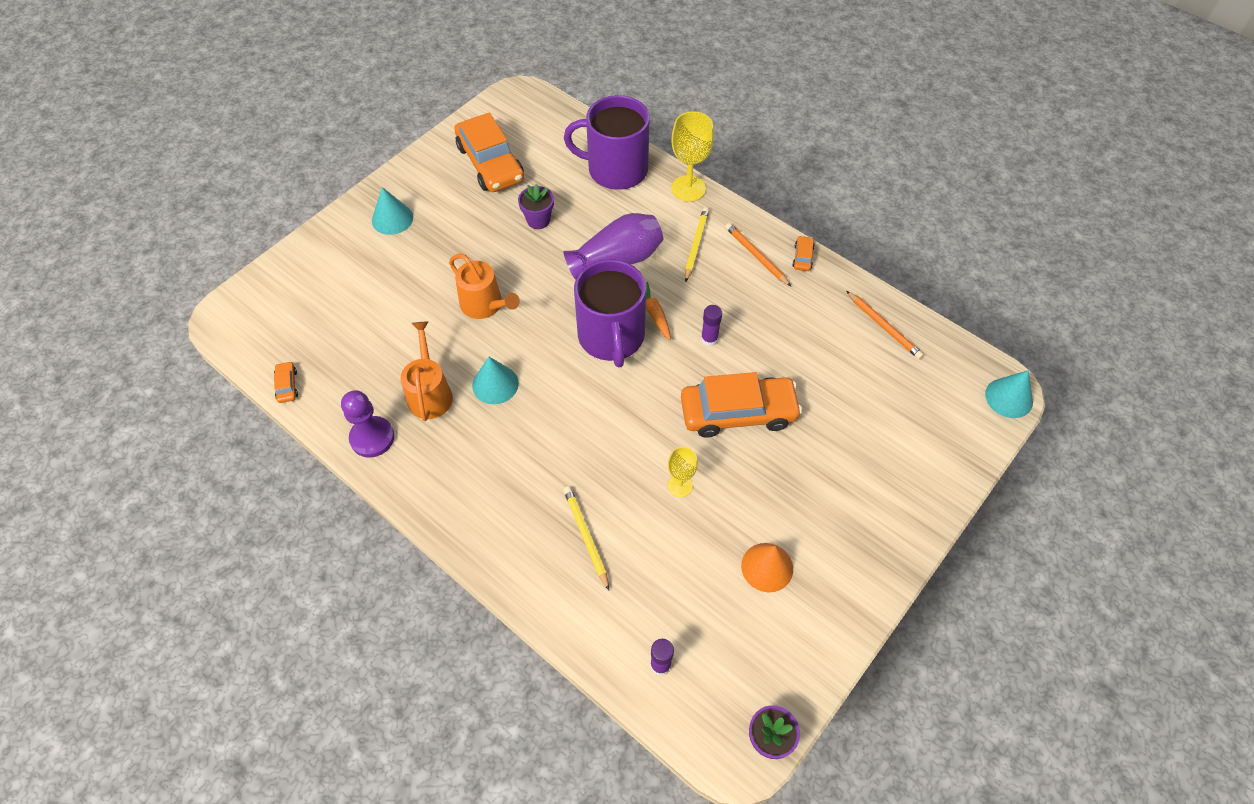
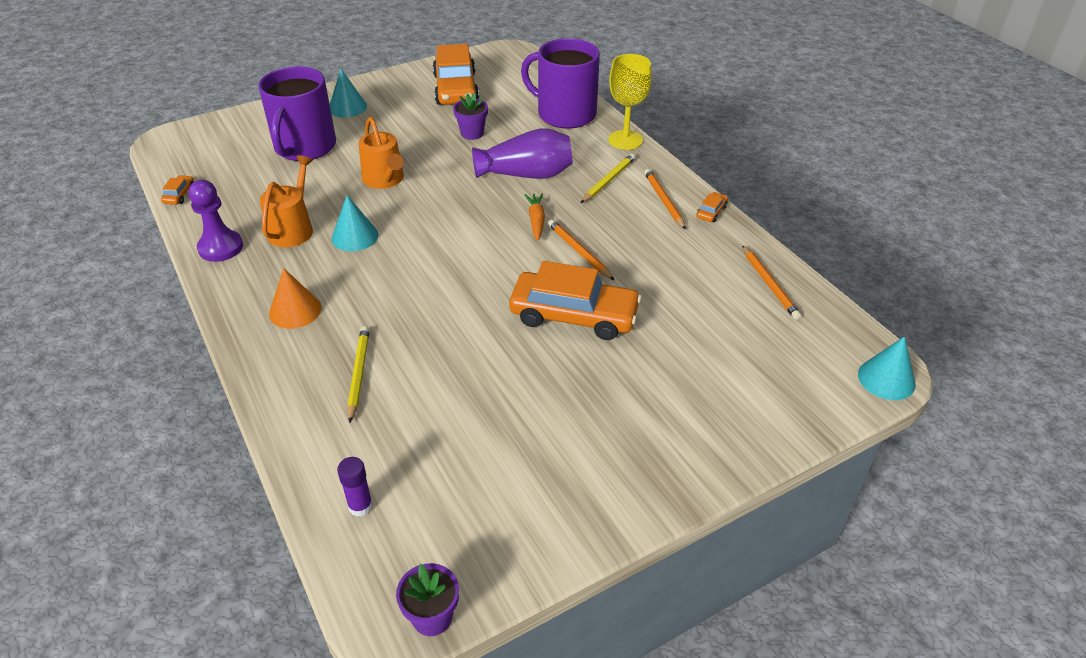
camera: 20 degrees right, 15 degrees down
(611, 337) = (485, 228): purple mug -> purple mug (304, 147)
(680, 486) = (478, 358): yellow goblet -> none
(709, 339) = (579, 251): purple glue stick -> orange pencil
(767, 567) = (527, 453): orange cone -> orange cone (295, 310)

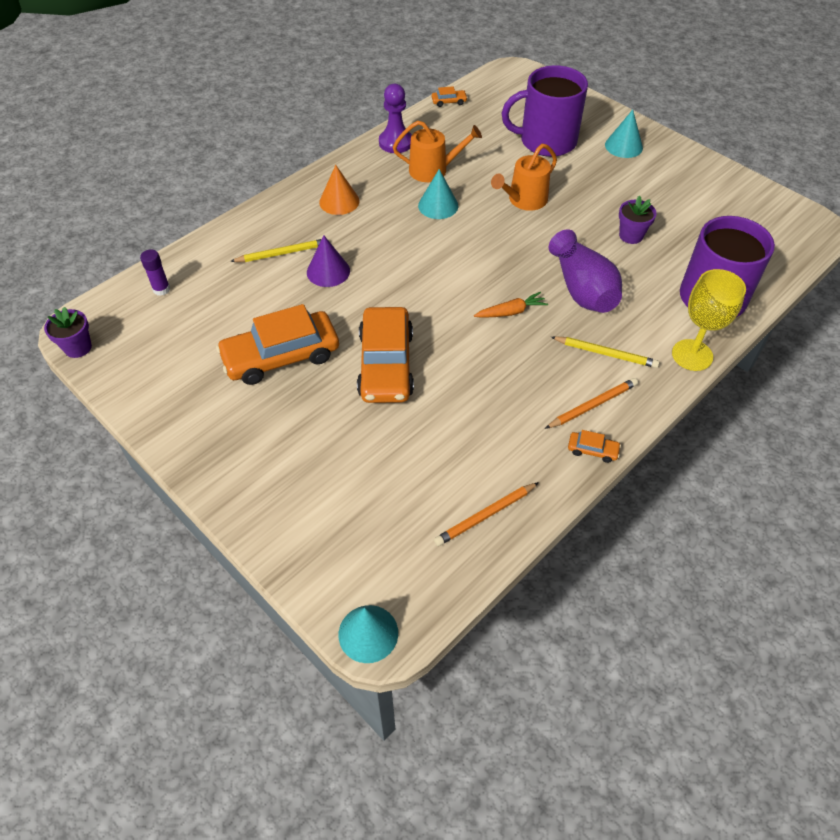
camera: 75 degrees right, 10 degrees up
(412, 338) = (328, 271): none -> purple cone
(456, 89) = (705, 205): orange car -> orange car (281, 356)
(579, 251) = (477, 351): orange pencil -> none

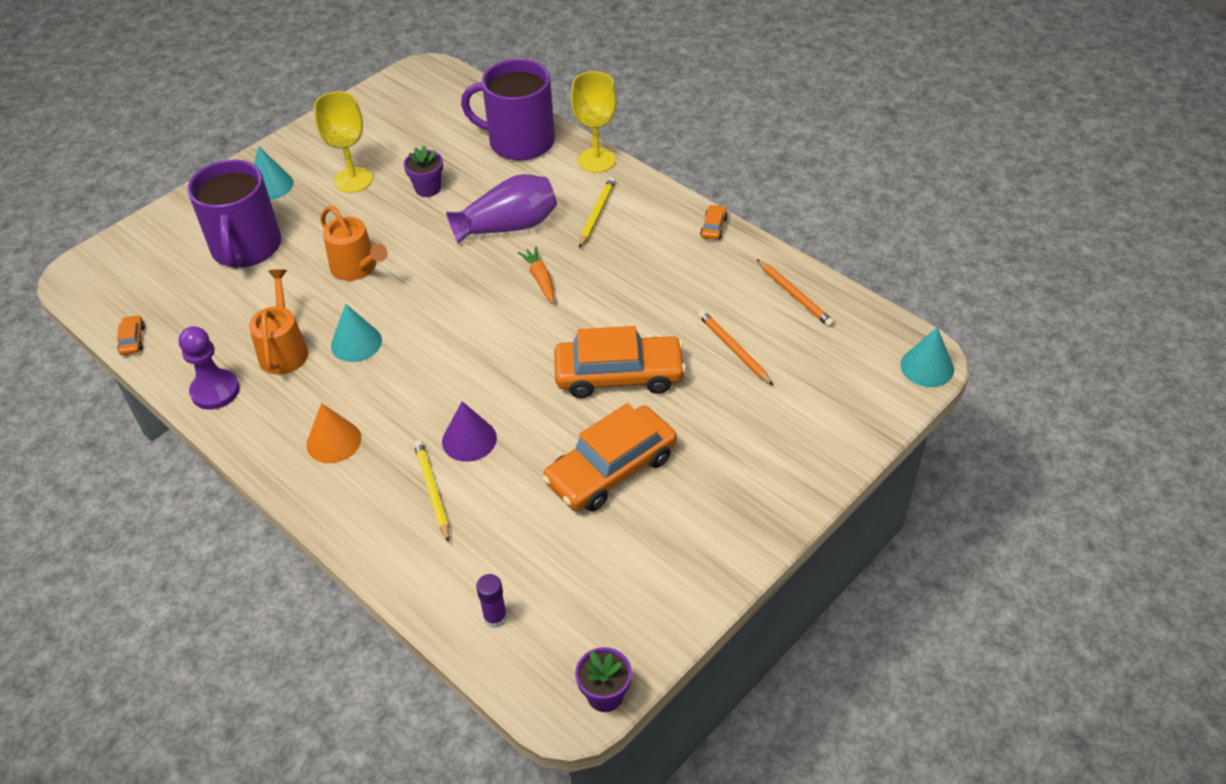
camera: 90 degrees left, 5 degrees down
(281, 356) = (611, 469): orange car -> orange car turned 75 degrees clockwise
(592, 405) = (661, 225): orange pencil -> orange pencil (733, 349)
(636, 190) = (353, 180): none -> yellow goblet

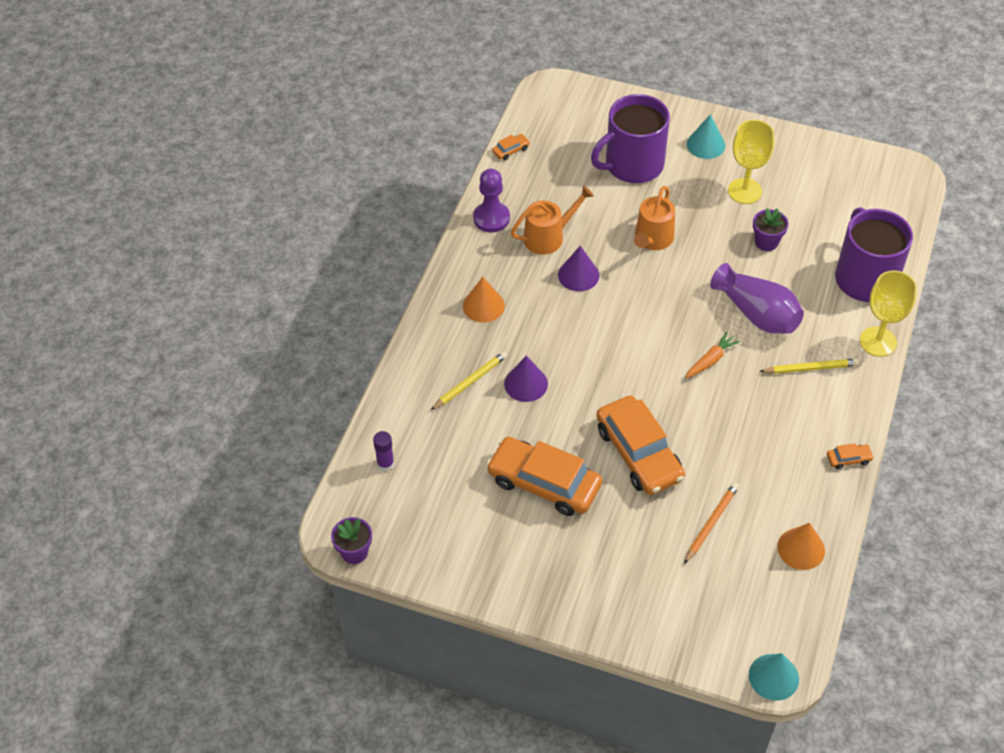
camera: 65 degrees right, 5 degrees up
(356, 343) = (578, 275): turquoise cone -> purple cone
(795, 295) = (801, 548): orange pencil -> orange cone

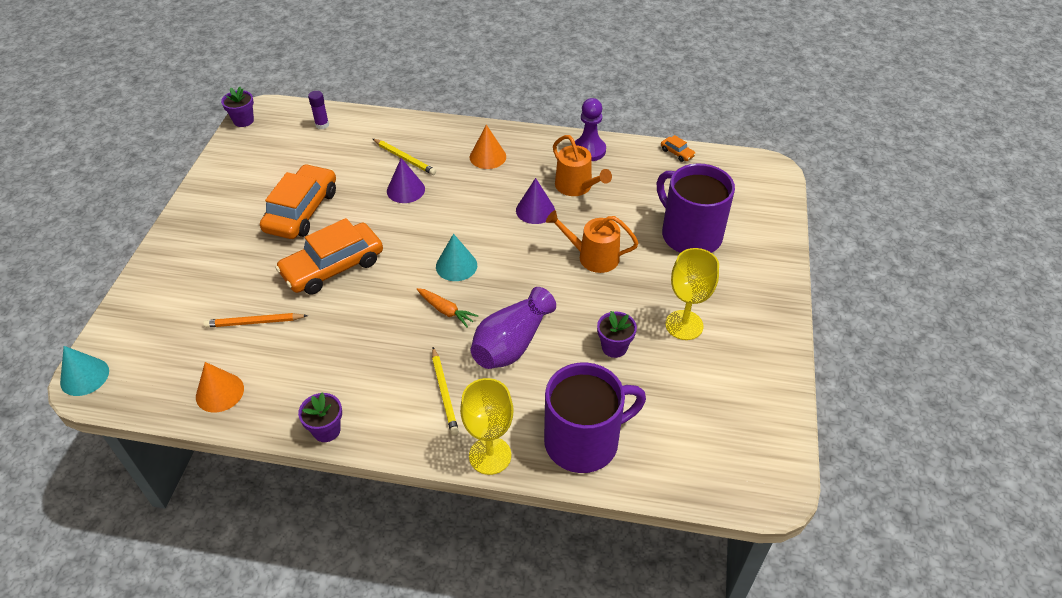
camera: 80 degrees right, 5 degrees down
(706, 144) = (741, 289): turquoise cone -> turquoise cone (456, 265)
(711, 523) = (254, 322): orange pencil -> orange pencil turned 150 degrees clockwise
(848, 459) = (326, 430): orange car -> purple flower pot

